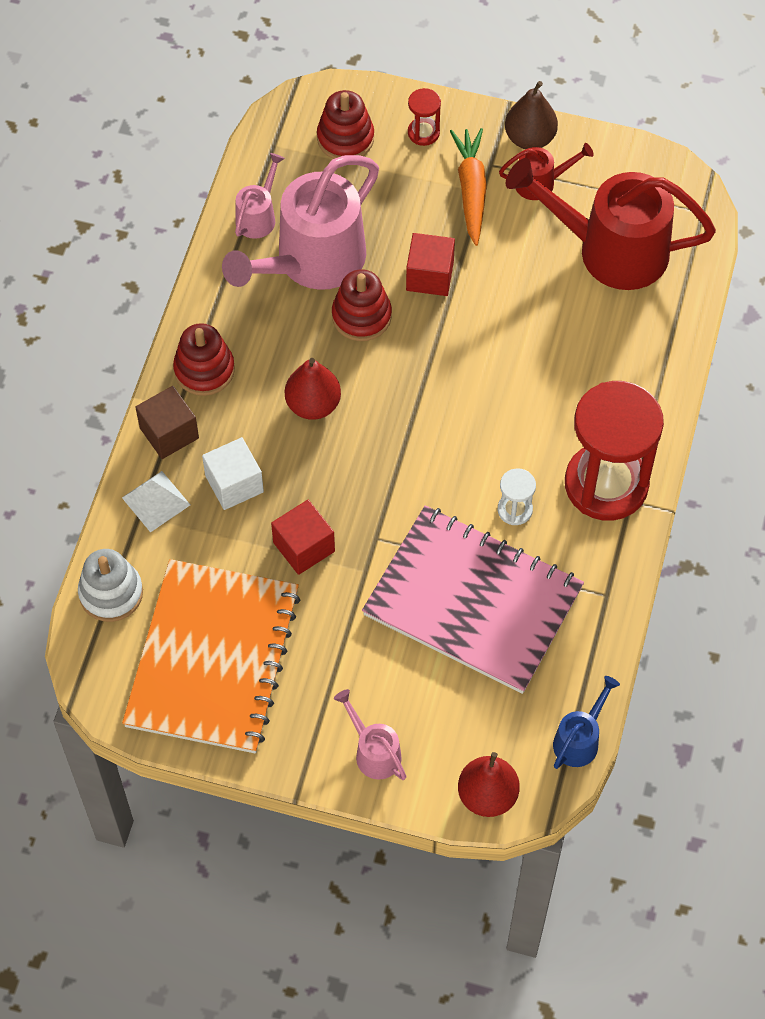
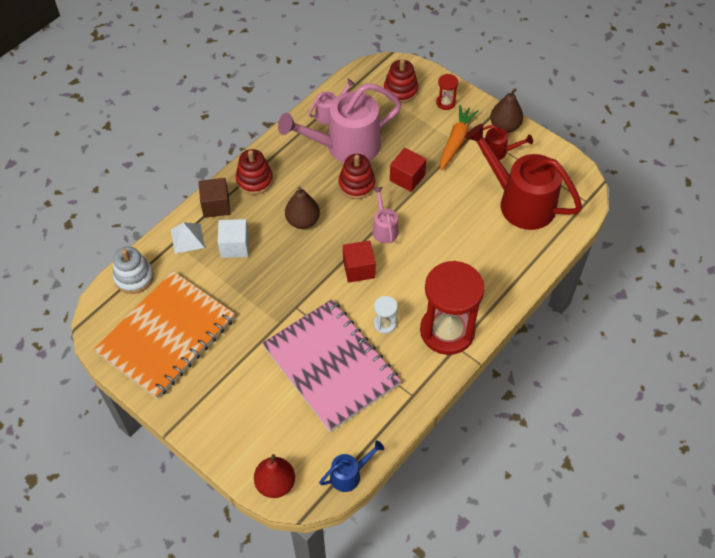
camera: 25 degrees right, 5 degrees down
(304, 547) = (252, 295): red cube -> red cube (359, 269)
(313, 404) = (302, 221): red pear -> brown pear
(373, 751) = (224, 427): pink watering can -> pink watering can (384, 228)

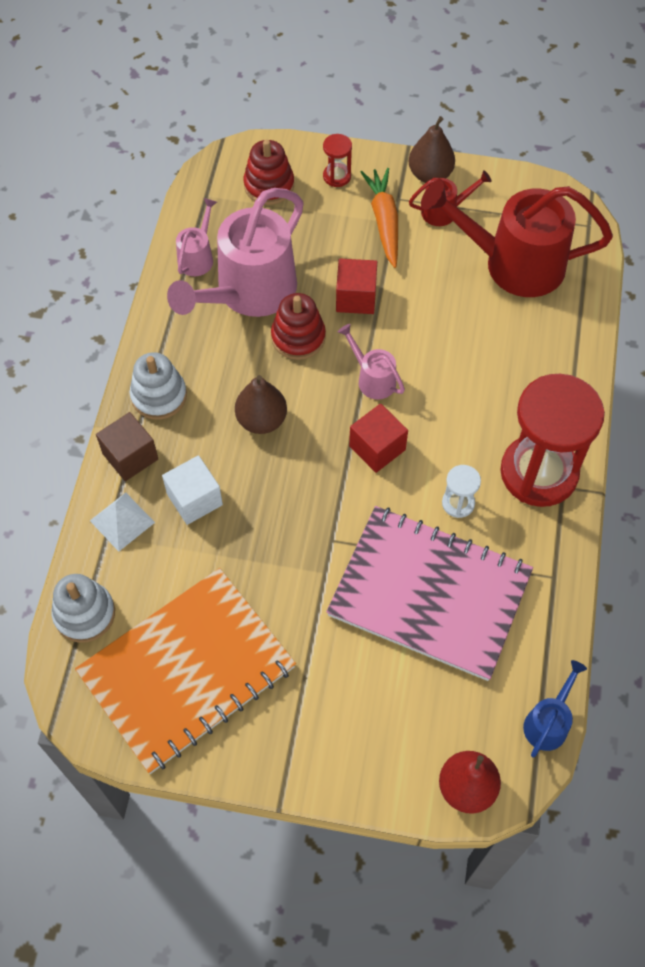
camera: 30 degrees left, 5 degrees up
(166, 335) = (187, 670): orange notebook -> orange notebook turned 45 degrees clockwise
(254, 180) = (159, 396): red stacking toy -> white stacking toy

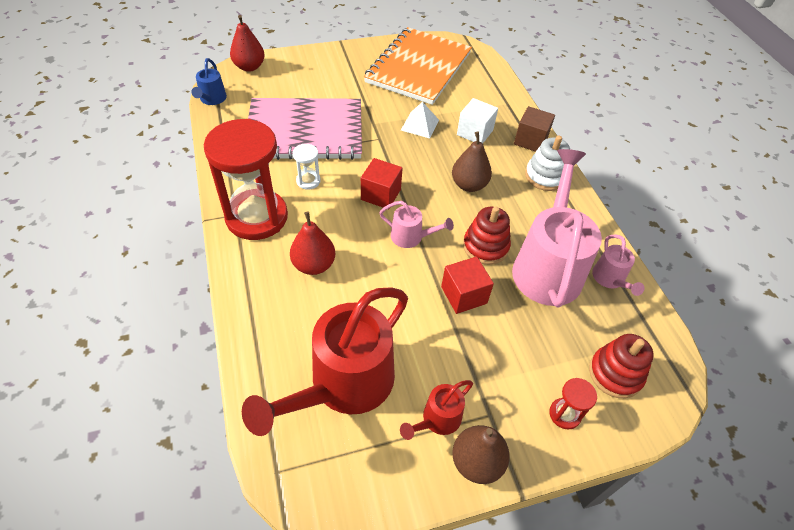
camera: 150 degrees right, 10 degrees down
(84, 614) = (487, 72): white stacking toy -> none
(122, 521) = (505, 111): white pyramid -> white pyramid (420, 125)
(384, 221) = (487, 381): orange carrot -> none
(494, 386) = (314, 265): none -> red pear
(512, 264) = (343, 386): red watering can -> red watering can turned 150 degrees clockwise

